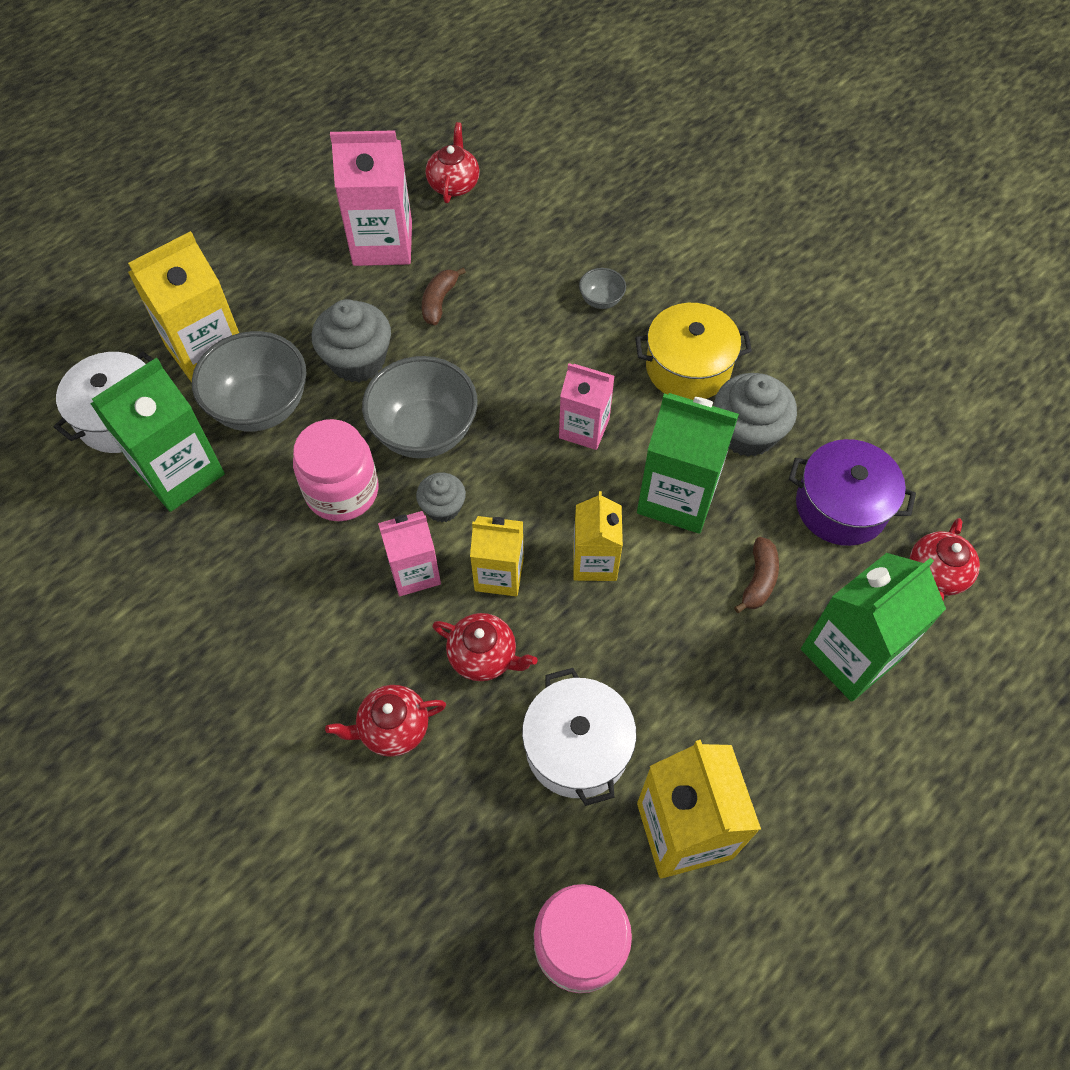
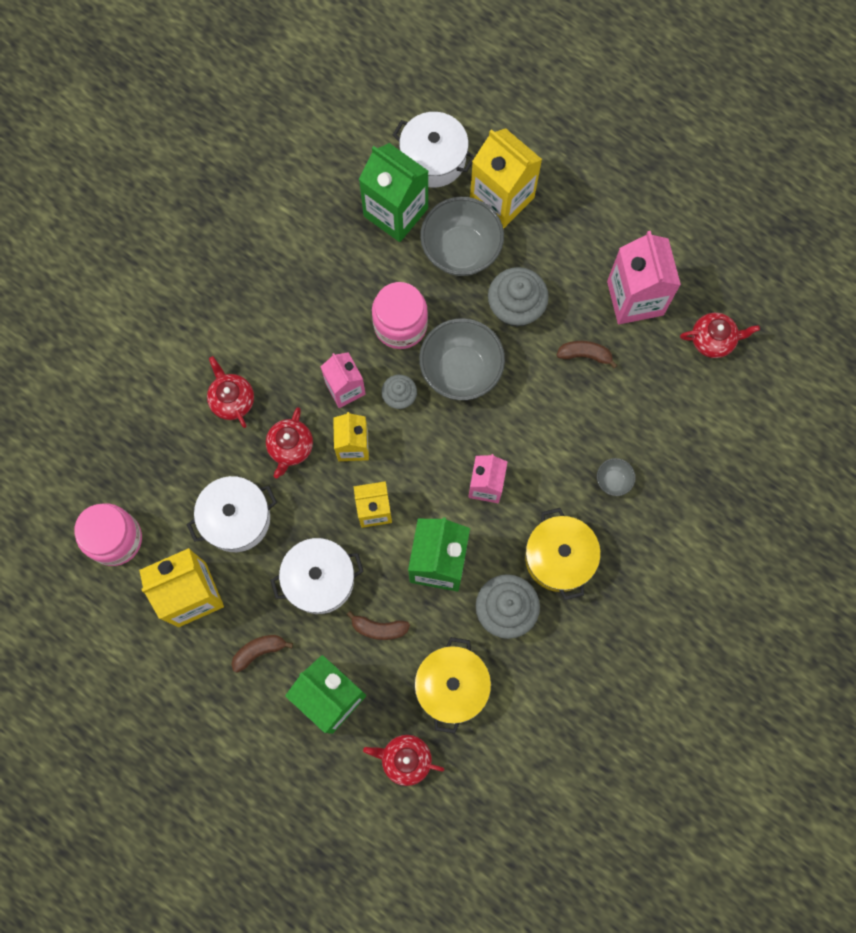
camera: 80 degrees right, 15 degrees up
(683, 645) = (319, 579): none -> white pot
(779, 742) = (259, 651): none -> brown banana
(841, 506) = (452, 686): purple pot -> yellow pot

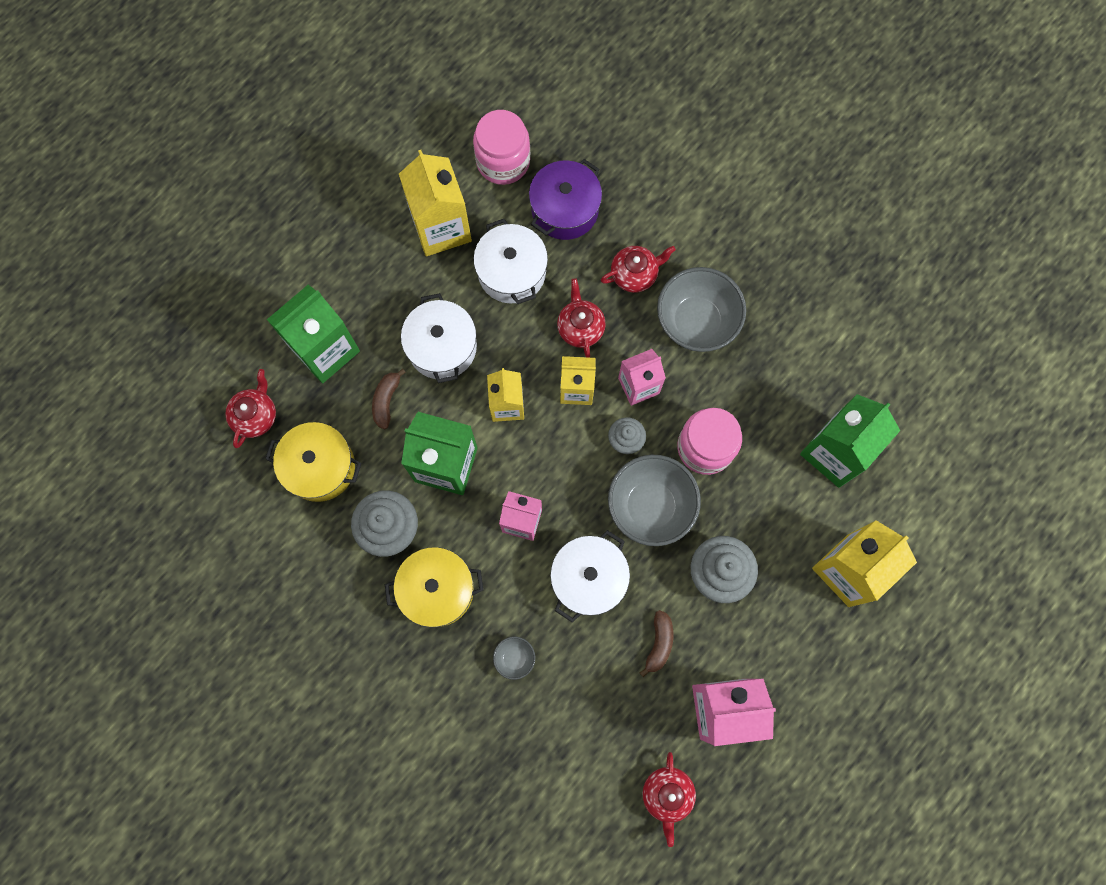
camera: 95 degrees right, 0 degrees up
(166, 472) = (565, 209): none -> purple pot
(259, 651) = (378, 286): brown banana -> none
(290, 447) = (580, 328): red teapot -> red teapot turned 60 degrees clockwise
(433, 159) = (897, 499): white pot -> white pot (588, 578)
(461, 250) = (788, 519): grey bowl -> grey bowl (696, 322)

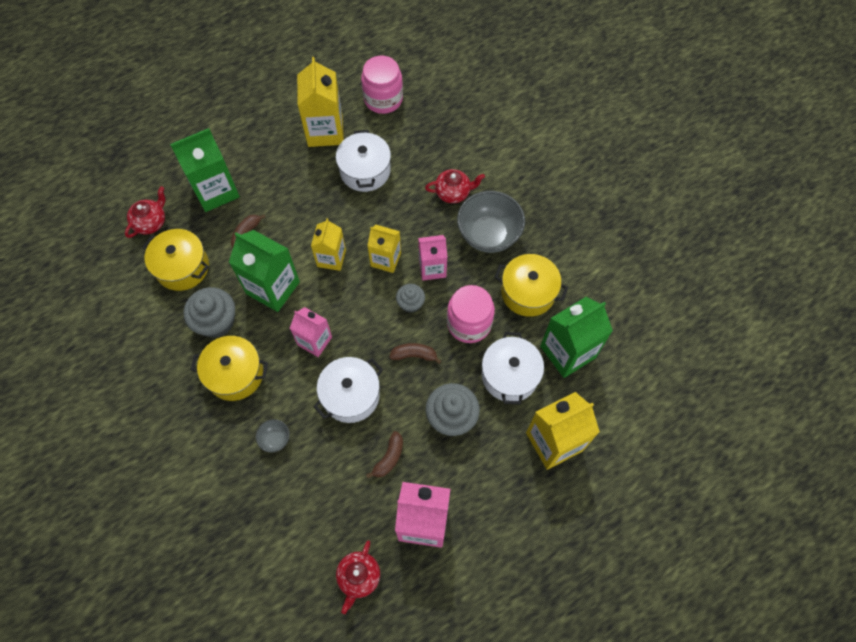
camera: 15 degrees right, 10 degrees down
(442, 347) = (298, 208): white pot -> white pot (509, 375)
(565, 209) = (416, 139): purple pot -> none
(580, 328) = (402, 219): red teapot -> none
(650, 506) = (414, 355): grey bowl -> brown banana
(766, 387) = (528, 292): none -> yellow pot

